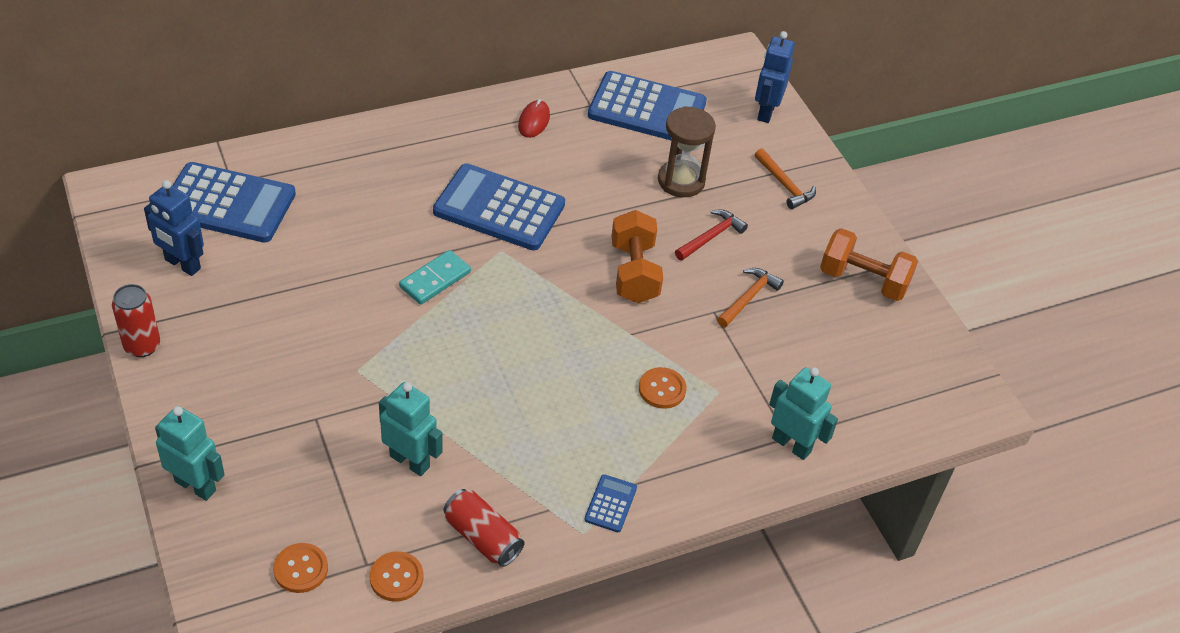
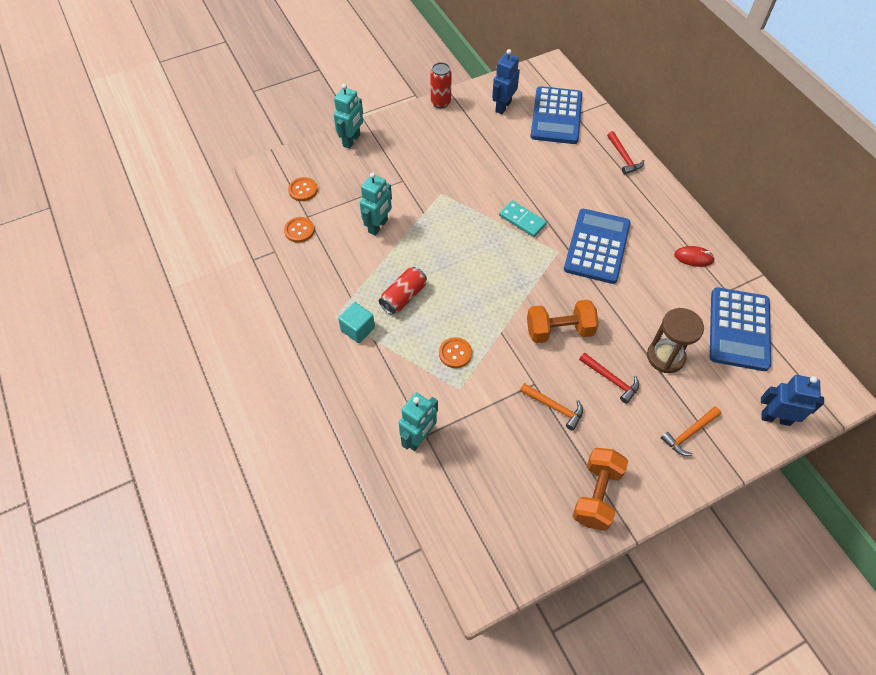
camera: 90 degrees right, 10 degrees up
(339, 147) = (623, 157): none -> red hammer
(483, 537) = (328, 266): red can -> red can (403, 297)
(610, 504) = (358, 329): blue calculator -> turquoise cube

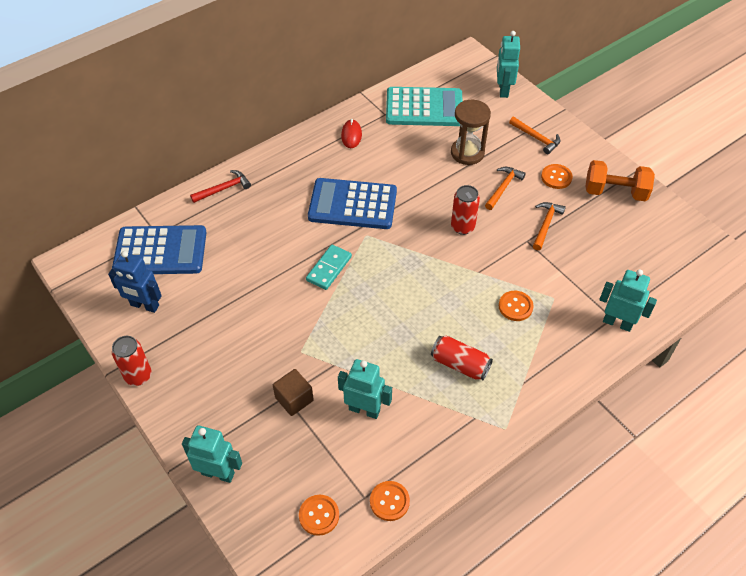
camera: 100 degrees left, 5 degrees down
(358, 329) = (515, 401): turquoise cube -> none
(399, 185) = (294, 399): none -> brown cube
(559, 330) = (462, 227): orange dumbbell -> red can
(611, 380) = (503, 187): red hammer -> orange hammer
(623, 437) = (556, 177): none -> orange button
(739, 329) = (424, 108): blue calculator -> turquoise calculator
(775, 418) = (503, 90): blue robot -> turquoise robot

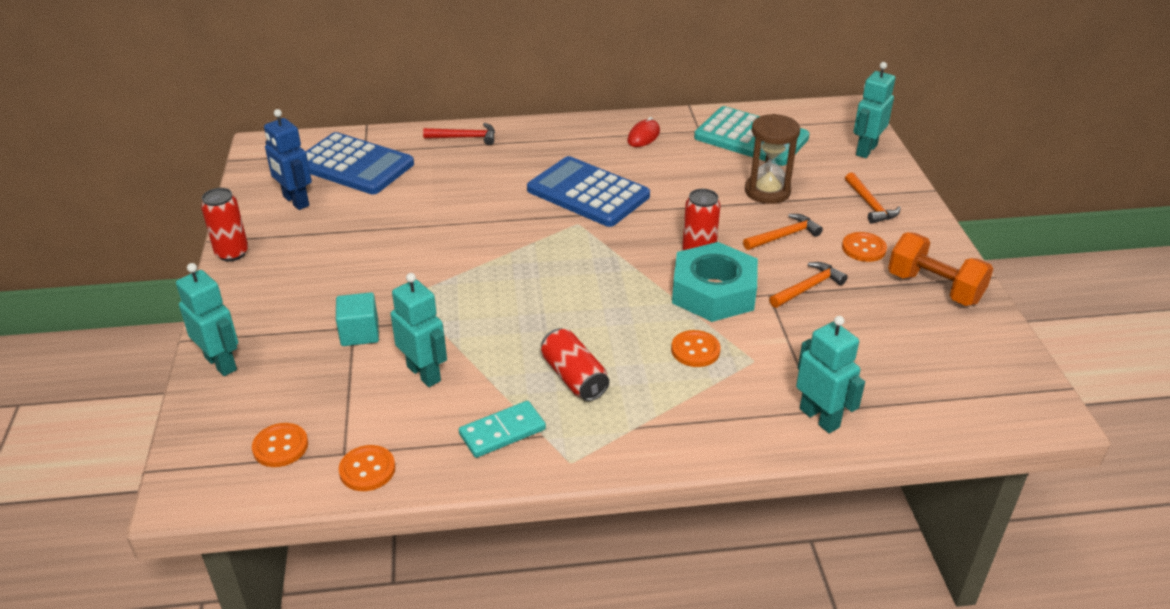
camera: 30 degrees right, 15 degrees down
(294, 399) = (360, 333): brown cube -> turquoise cube
(329, 268) = (508, 237): turquoise domino -> turquoise domino (502, 432)
(493, 254) = (713, 292): none -> turquoise nut

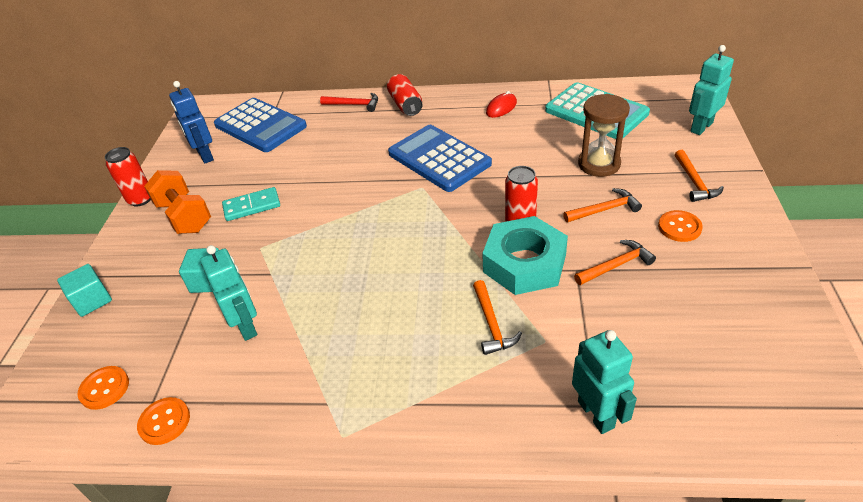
camera: 15 degrees right, 5 degrees up
(221, 363) = (92, 300): turquoise robot -> turquoise cube
(502, 432) = (292, 395): turquoise domino -> turquoise domino (252, 206)
(574, 377) = (373, 343): red can -> red can (405, 105)
(695, 350) = (492, 324): orange button -> orange hammer
(934, 288) = (744, 275): orange dumbbell -> orange dumbbell (184, 216)

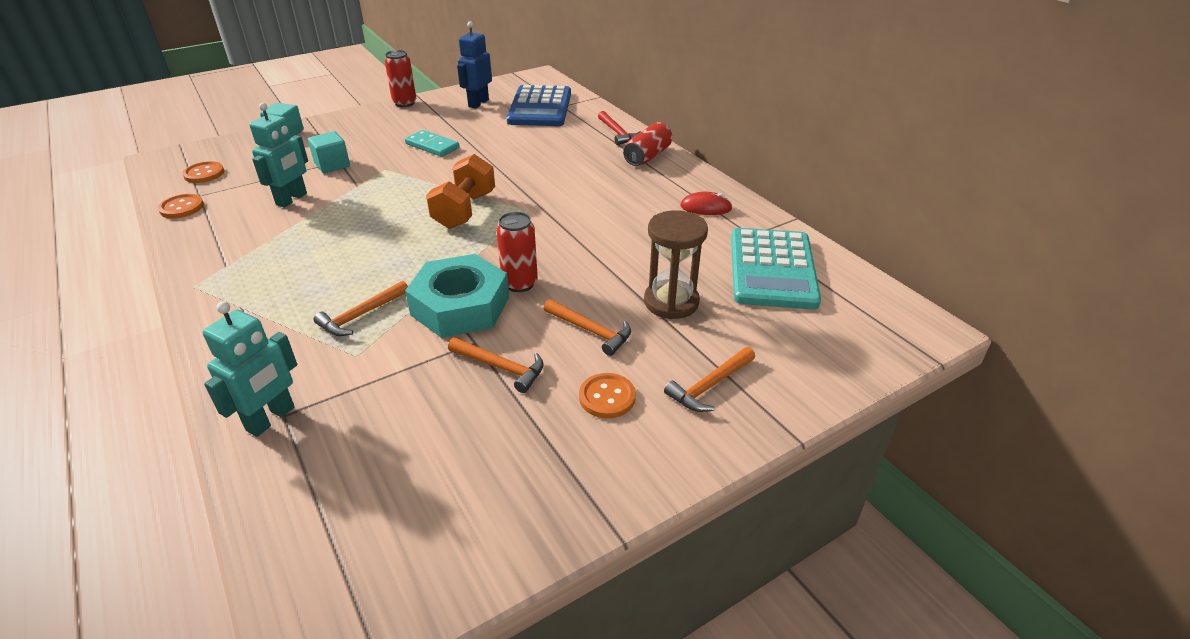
camera: 50 degrees right, 5 degrees down
(184, 216) = (398, 126): orange dumbbell -> orange dumbbell (464, 210)
(439, 159) = (580, 204): blue calculator -> none
(701, 127) = (838, 360): turquoise robot -> none

